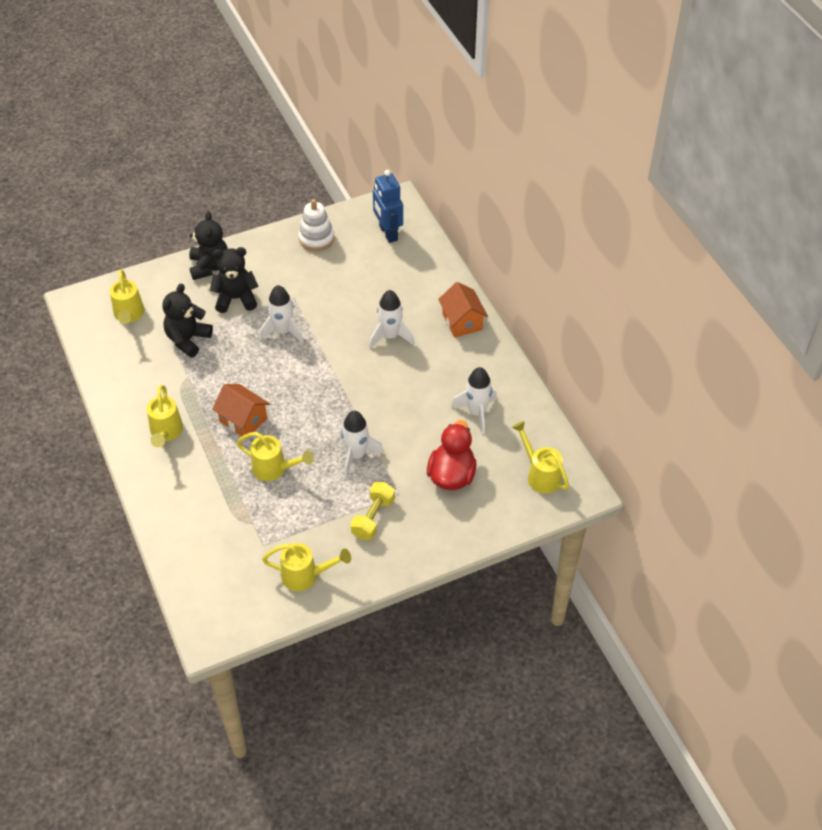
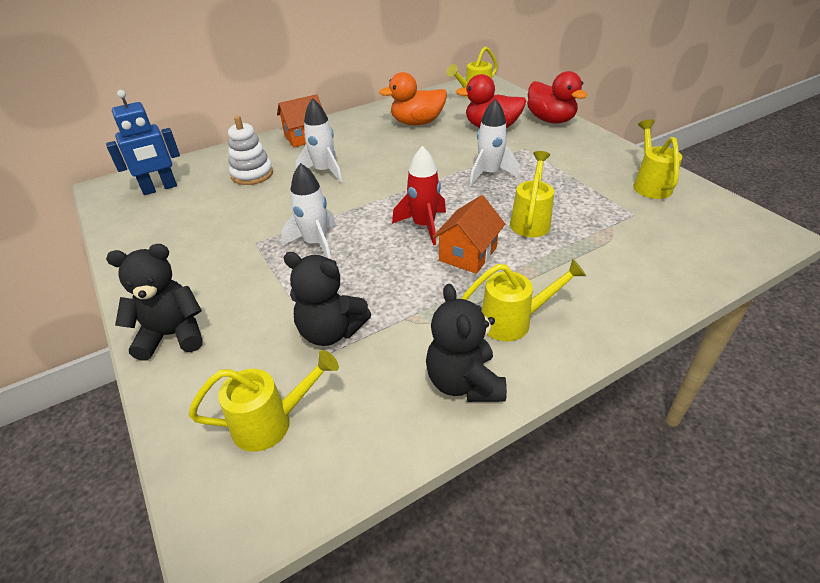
camera: 95 degrees left, 10 degrees down
(236, 298) = (249, 294): black teddy bear -> black teddy bear (464, 382)
(287, 397) = (423, 226): none -> red rocket
(316, 238) = (148, 238): white stacking toy -> white stacking toy (252, 174)
(373, 518) = (559, 158): yellow dumbbell -> none
(459, 534) = (550, 120): none -> red duck
(477, 412) = (417, 123): white rocket -> orange duck

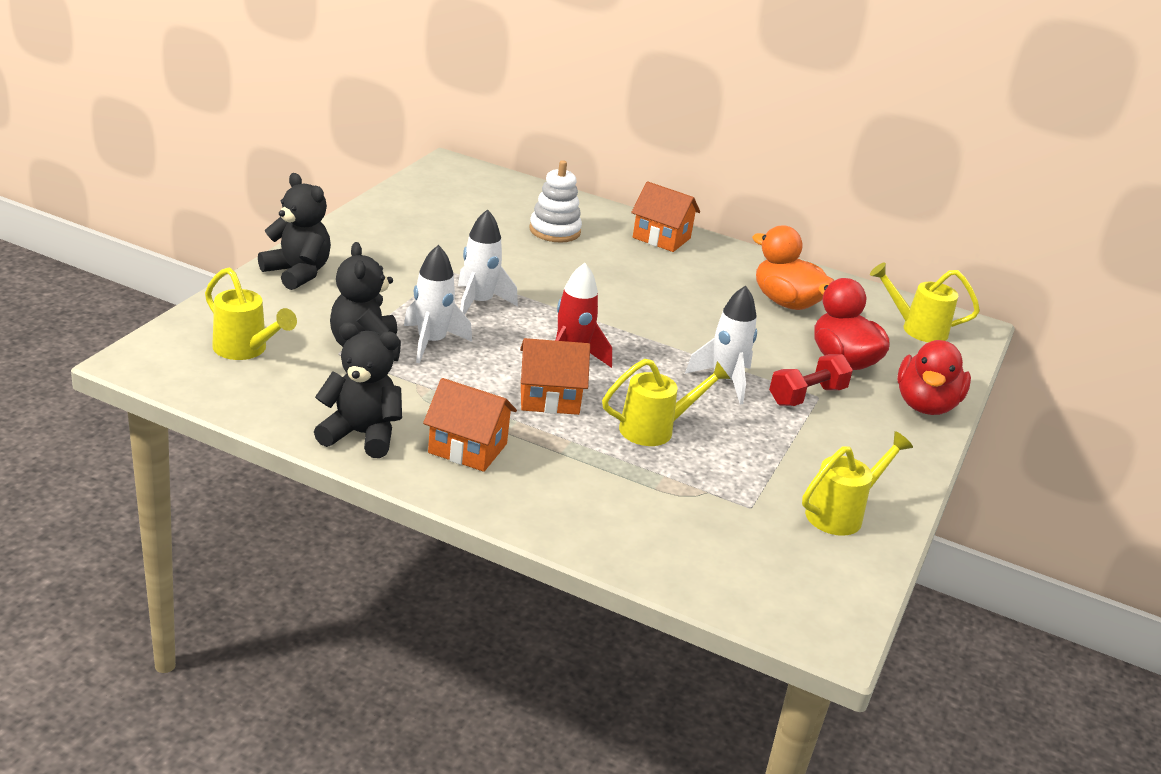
camera: 50 degrees right, 10 degrees down
(160, 188) = (478, 191): blue robot -> none
(324, 171) = (606, 271): white rocket -> white rocket (431, 342)
(464, 382) = (361, 434): black teddy bear -> black teddy bear turned 60 degrees clockwise
(514, 321) = (467, 448): yellow watering can -> orange house
(522, 152) = (807, 396): none -> red dumbbell

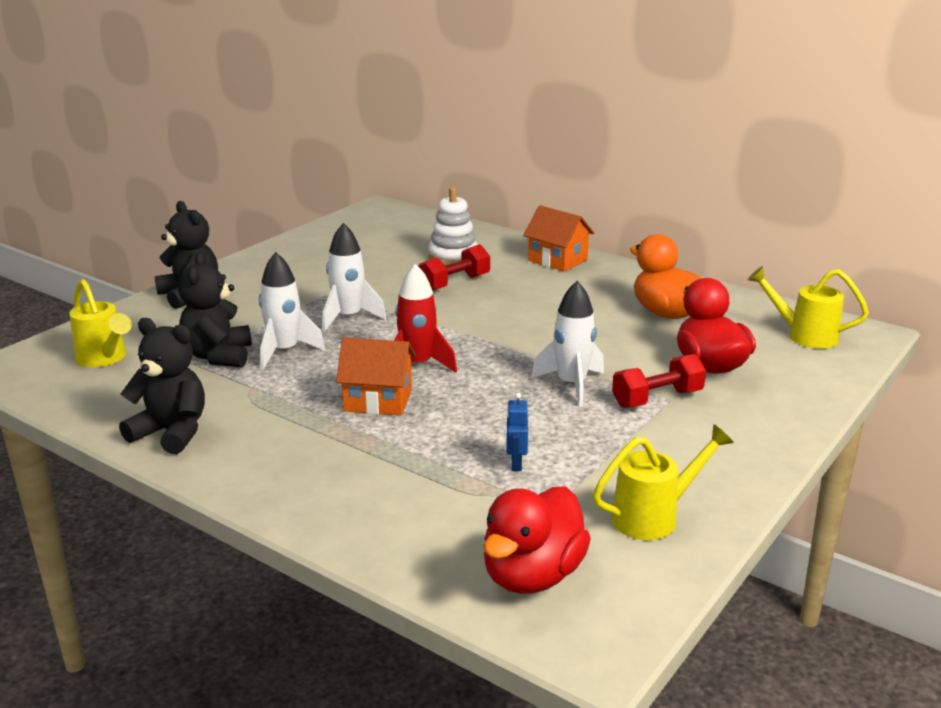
camera: 15 degrees right, 5 degrees down
(467, 448) = (271, 446): orange house -> none
(569, 263) = (454, 283): none -> red dumbbell
(656, 429) = (477, 430): yellow watering can -> none
(704, 463) = (516, 463): none -> blue robot
(925, 405) = (791, 408): red duck -> red duck (532, 575)

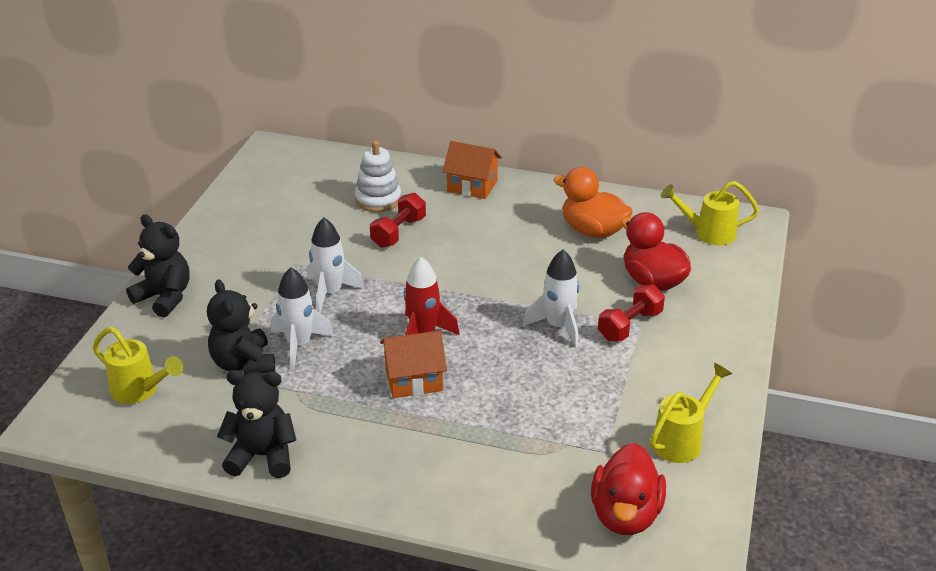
camera: 20 degrees left, 10 degrees up
(516, 463) = (558, 416): blue robot -> none

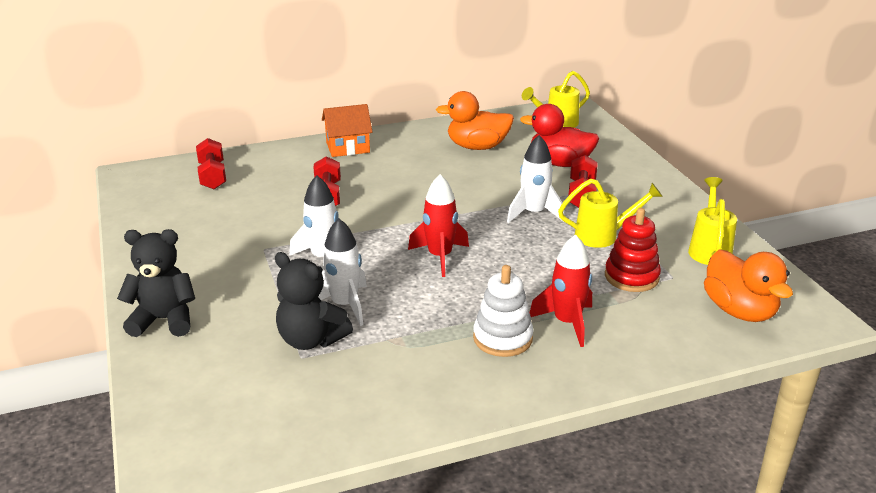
camera: 35 degrees left, 5 degrees down
(140, 391) = (235, 404): yellow watering can -> yellow watering can (603, 236)
(262, 456) = (420, 401): black teddy bear -> none
(330, 174) = (212, 176): none -> red dumbbell
(378, 199) = (280, 180): white stacking toy -> white stacking toy (502, 338)
(413, 380) = (474, 290): orange house -> none
(454, 447) = (567, 323): none -> red rocket
(567, 432) = (631, 277): none -> red stacking toy
(625, 515) = (739, 311): red duck -> orange duck

